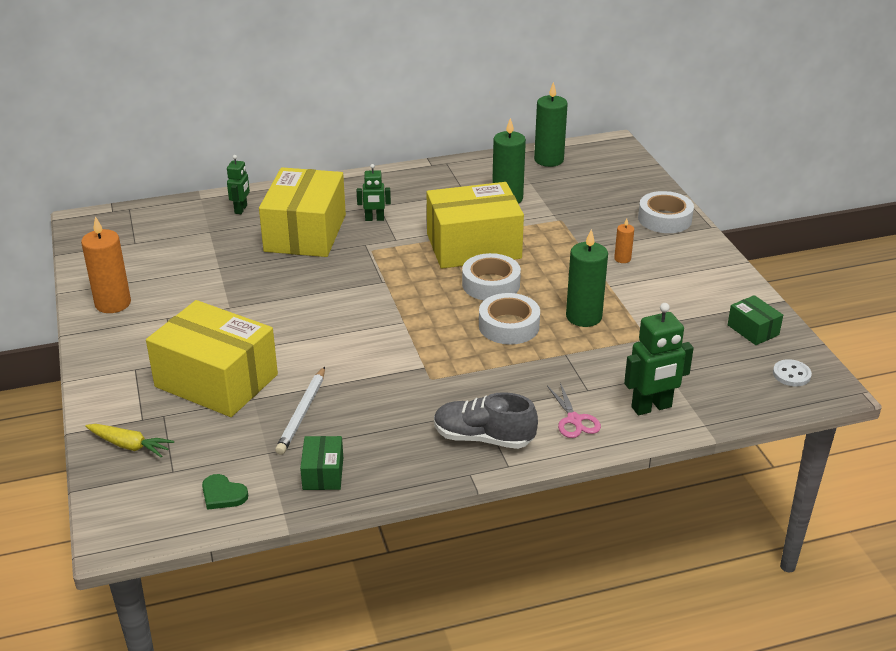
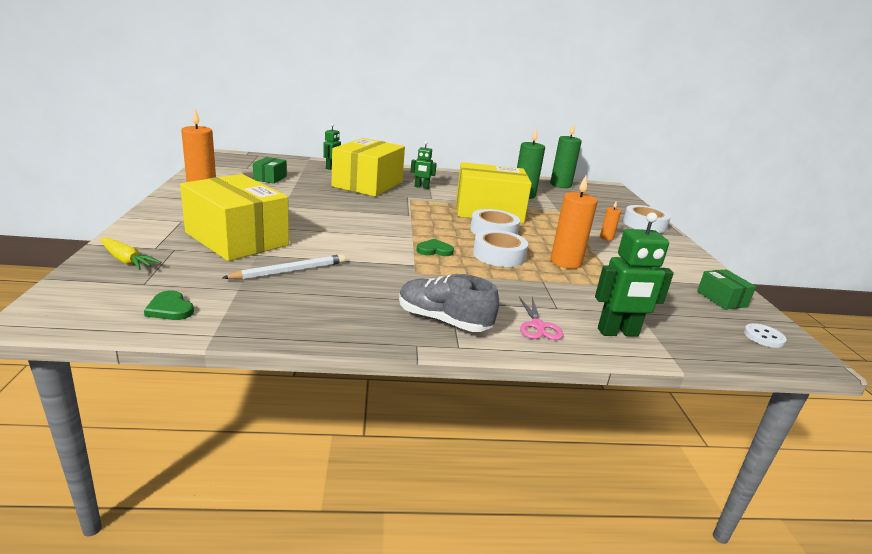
camera: 10 degrees right, 10 degrees down
(302, 413) = (290, 271): white pencil -> white pencil turned 150 degrees counterclockwise
(323, 473) = (275, 314): green box -> green box (270, 178)
(436, 337) = (434, 250): none -> green heart
(583, 317) = (565, 262): green candle -> orange candle

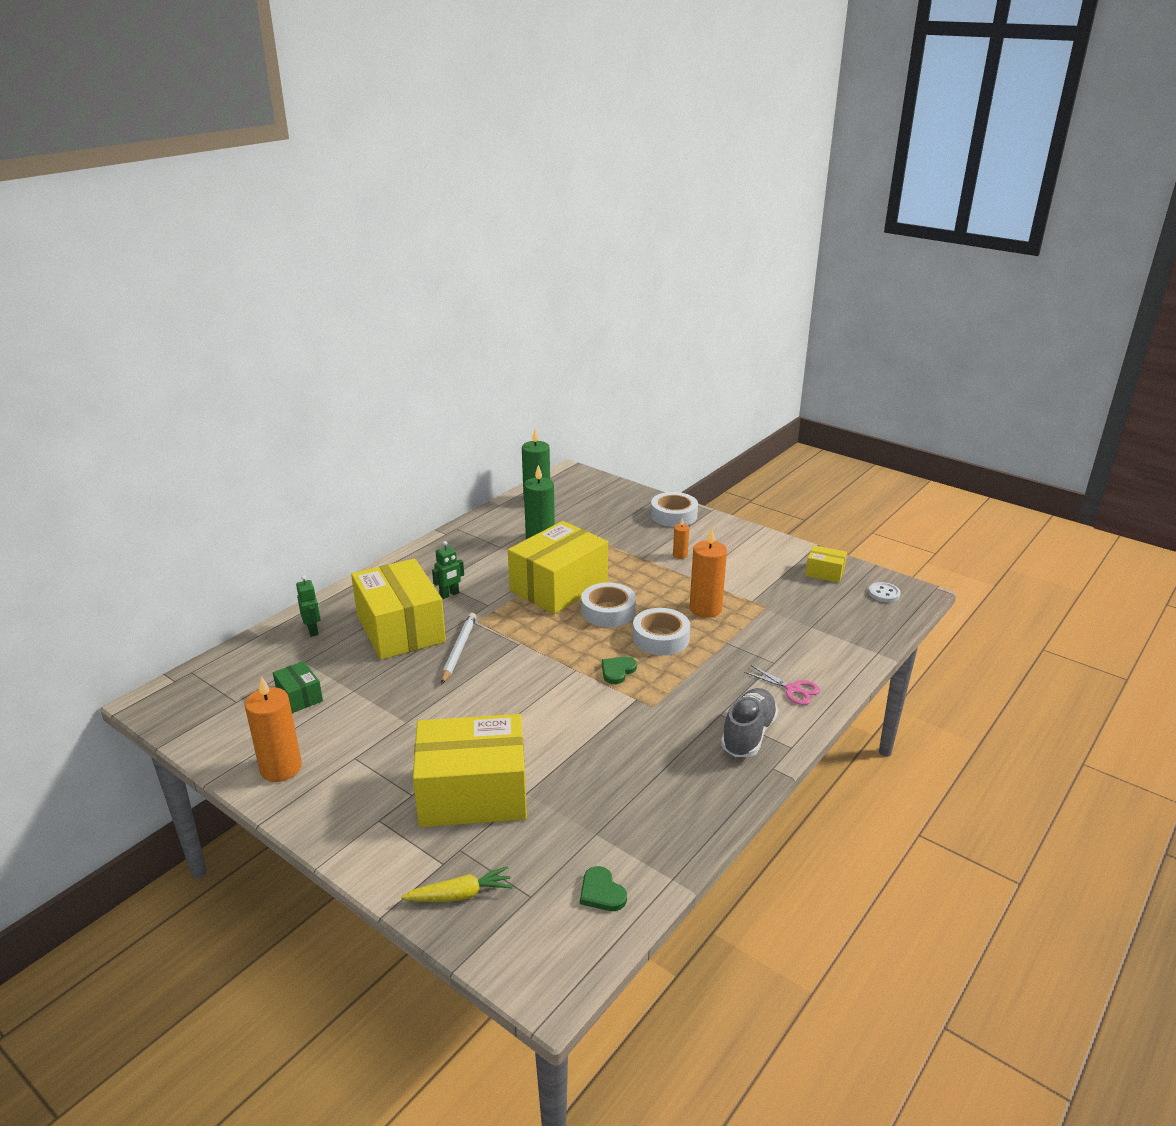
camera: 45 degrees left, 5 degrees up
(170, 309) = (601, 892): green heart -> green heart turned 60 degrees clockwise
(290, 271) = (584, 785): white pencil -> white pencil (459, 649)
(443, 321) = (748, 734): grey shoe -> grey shoe turned 135 degrees clockwise
(618, 333) = (830, 656): green robot -> none
(721, 299) = (824, 572): green box -> yellow box

